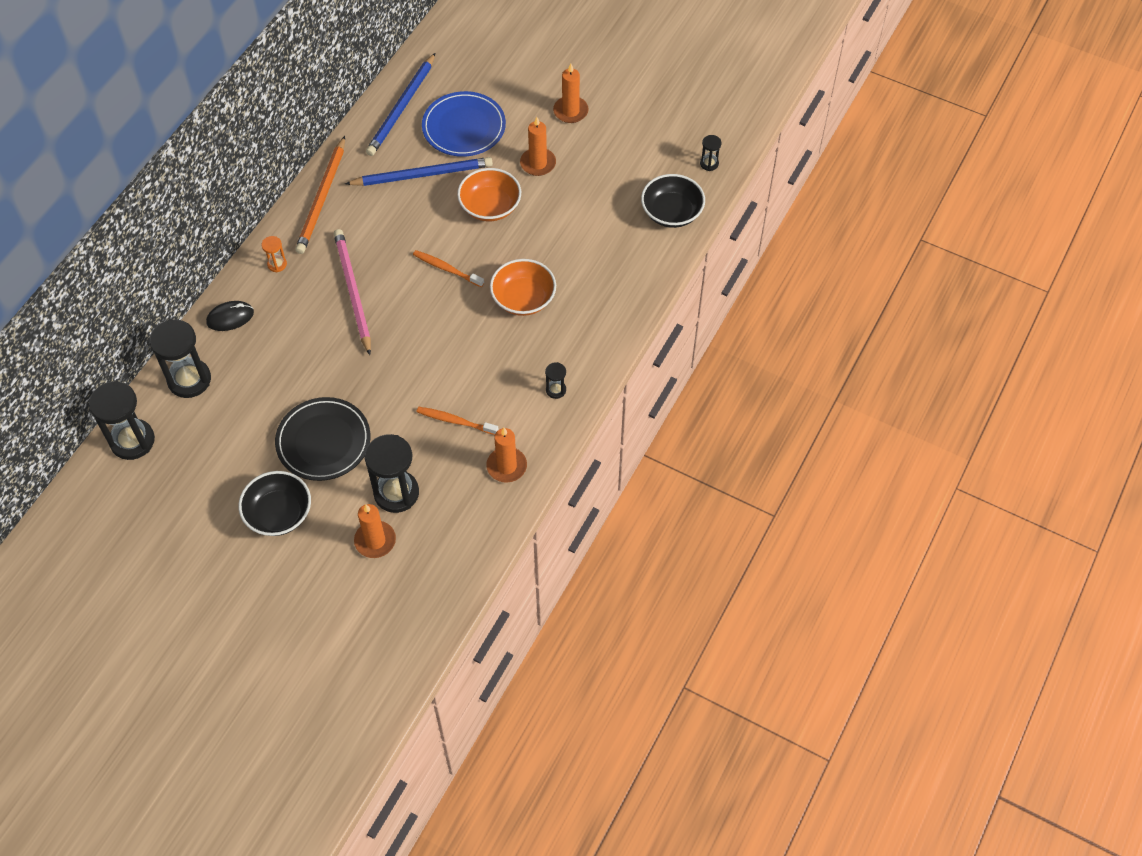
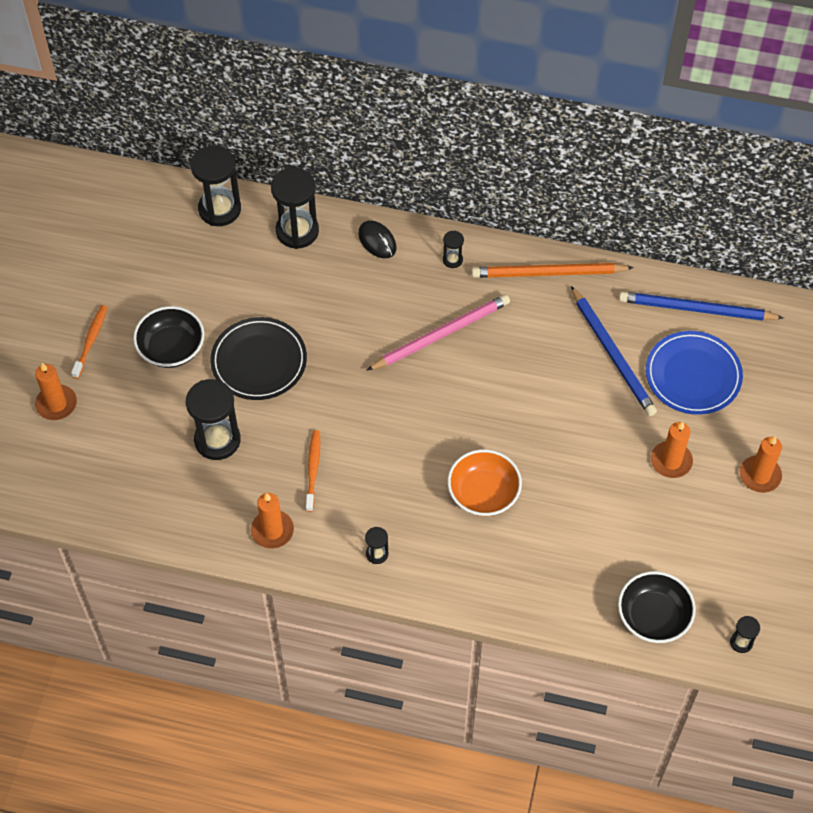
camera: 75 degrees right, 0 degrees up
(277, 264) = (452, 260): orange hourglass -> black hourglass
(375, 541) = (161, 437): orange candle -> orange candle (56, 404)
(447, 269) = (497, 411): orange toothbrush -> orange toothbrush (90, 341)
(490, 206) = (594, 429): orange bowl -> none

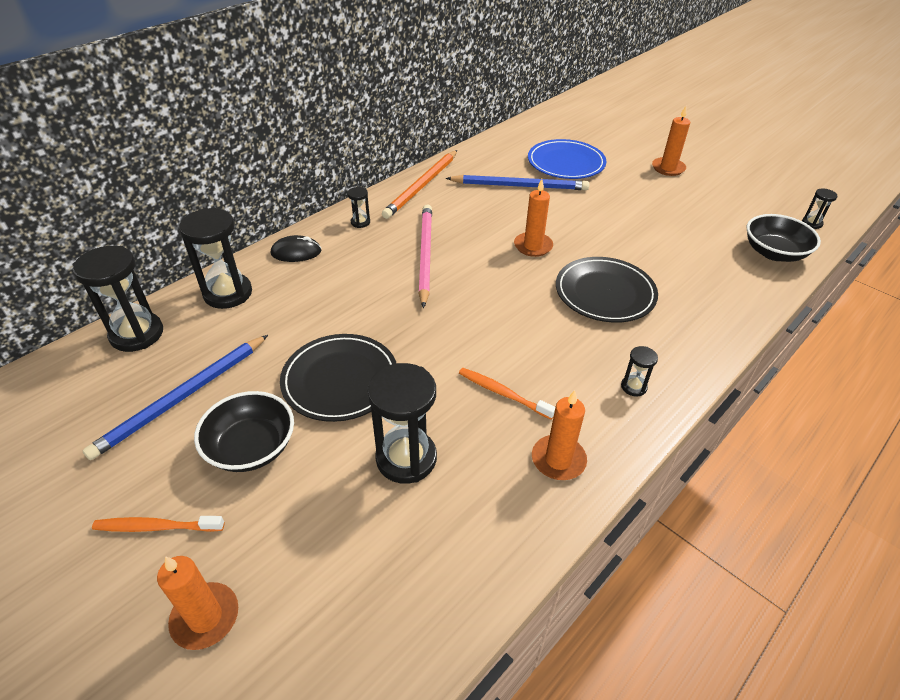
camera: 60 degrees left, 15 degrees down
(90, 341) = (157, 527): orange toothbrush -> orange toothbrush turned 45 degrees counterclockwise
(483, 493) = (605, 293): orange bowl -> black plate
(671, 461) = (633, 196): orange candle -> orange candle (533, 246)
(696, 309) = (513, 144): blue pencil -> blue pencil (182, 397)

